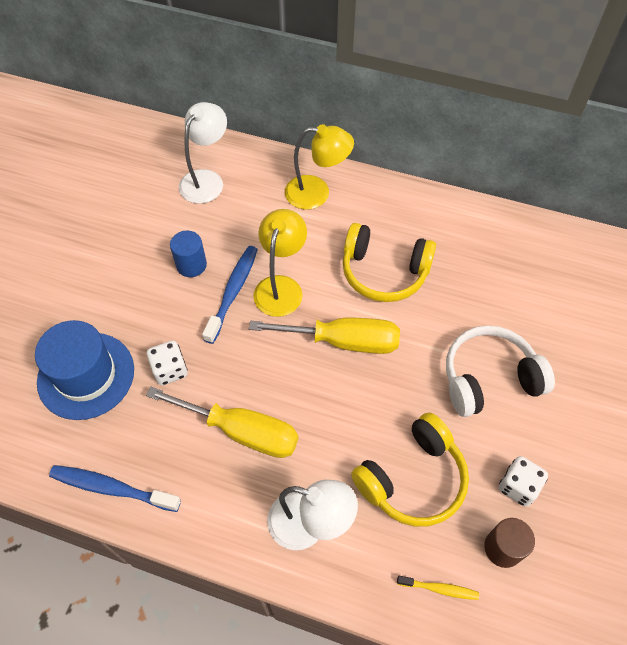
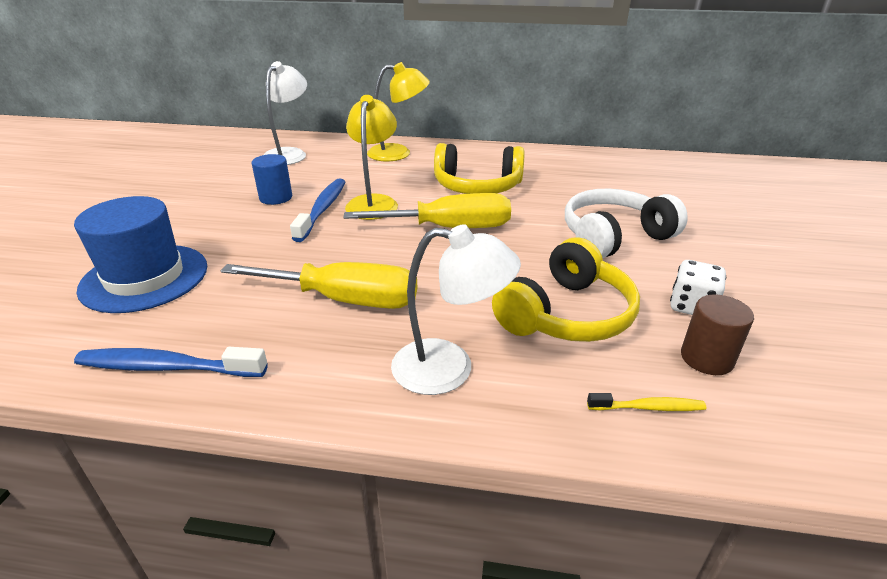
camera: 10 degrees left, 25 degrees down
(170, 370) = (252, 264): white dice -> none

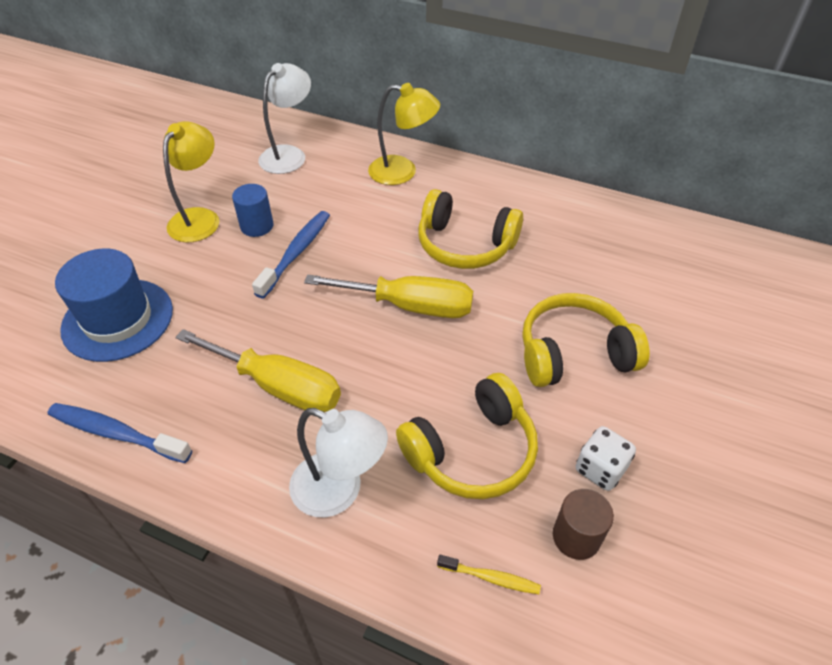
camera: 15 degrees right, 15 degrees up
(374, 202) = (349, 251): yellow lamp -> yellow lamp (200, 218)
(614, 237) = (574, 353): white headphones -> yellow headphones

